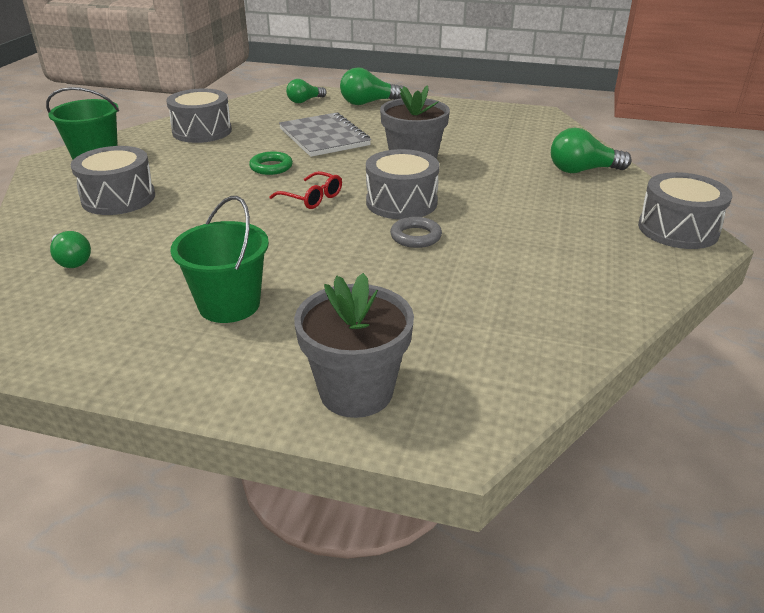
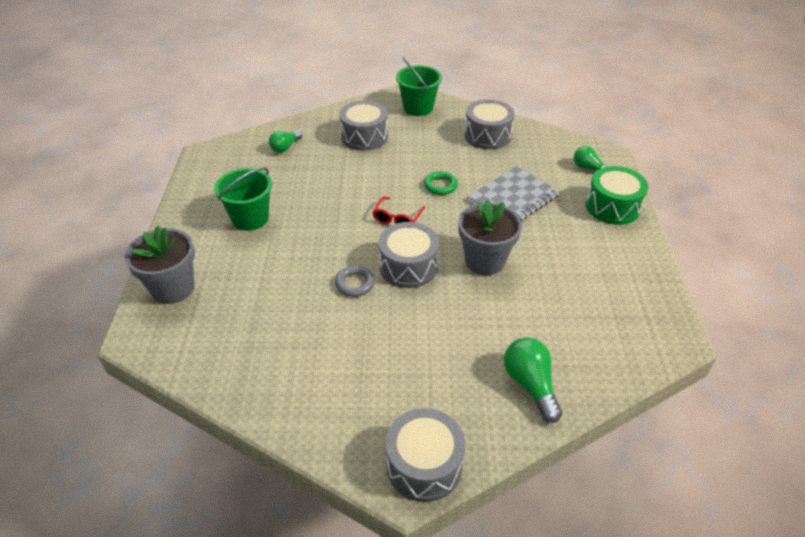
camera: 75 degrees right, 10 degrees up
(368, 103) = (612, 207): green light bulb -> green drum

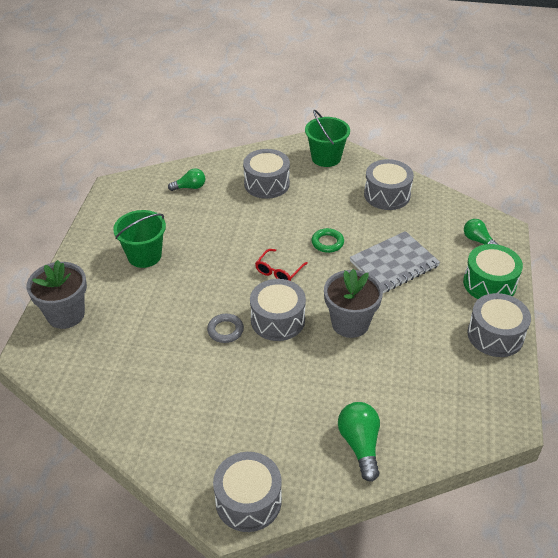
camera: 10 degrees right, 0 degrees up
(285, 147) = (190, 187): green light bulb -> green light bulb turned 150 degrees counterclockwise
(634, 255) = (495, 335): none -> grey drum

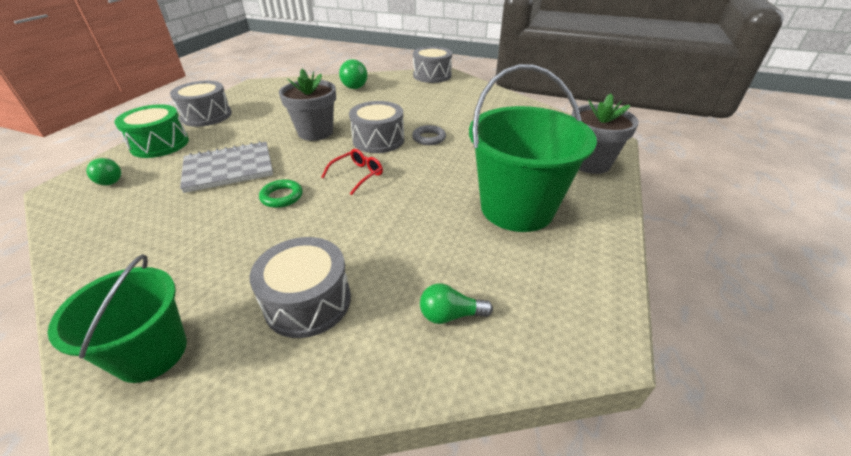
camera: 170 degrees left, 5 degrees down
(144, 256) = (517, 208): green bucket -> green bucket, size x1.64
(387, 195) = (137, 251): grey drum -> none

